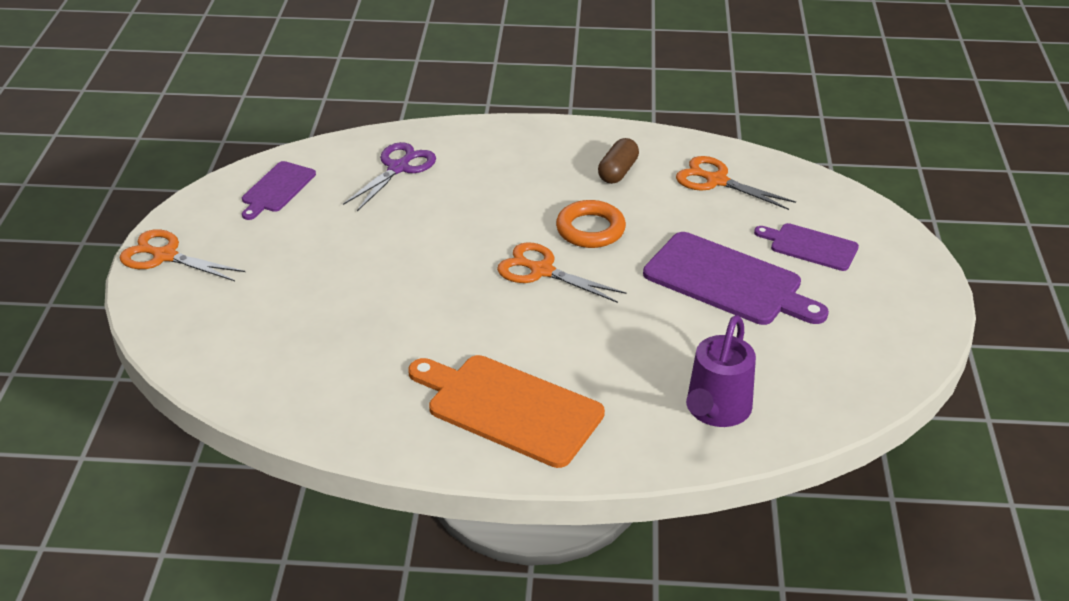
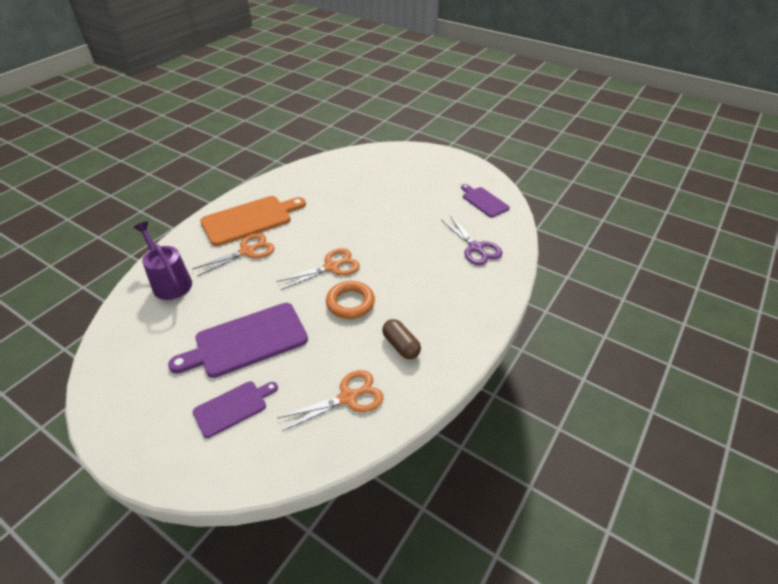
camera: 120 degrees right, 5 degrees up
(165, 256) = (448, 160): orange scissors -> orange scissors (247, 251)

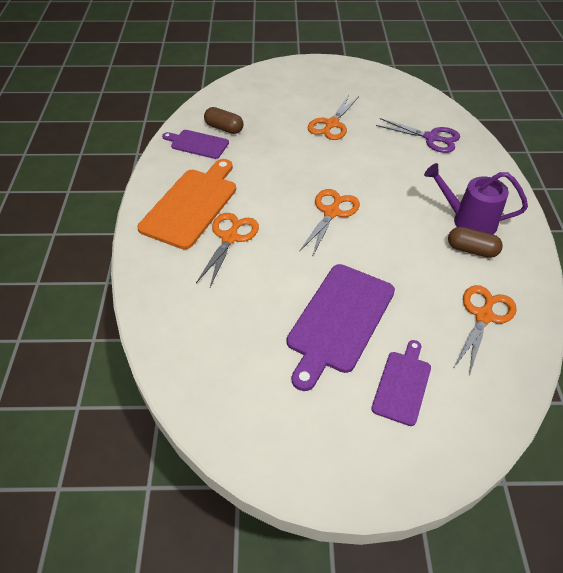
camera: 35 degrees left, 5 degrees up
(170, 282) = (186, 309): purple watering can -> purple watering can (468, 220)
(330, 178) = (224, 128): none -> brown capsule
(350, 303) = (387, 236): orange ring -> none
(409, 205) = (332, 124): none -> orange scissors
(484, 201) = (390, 94): purple cutting board -> purple cutting board (197, 144)

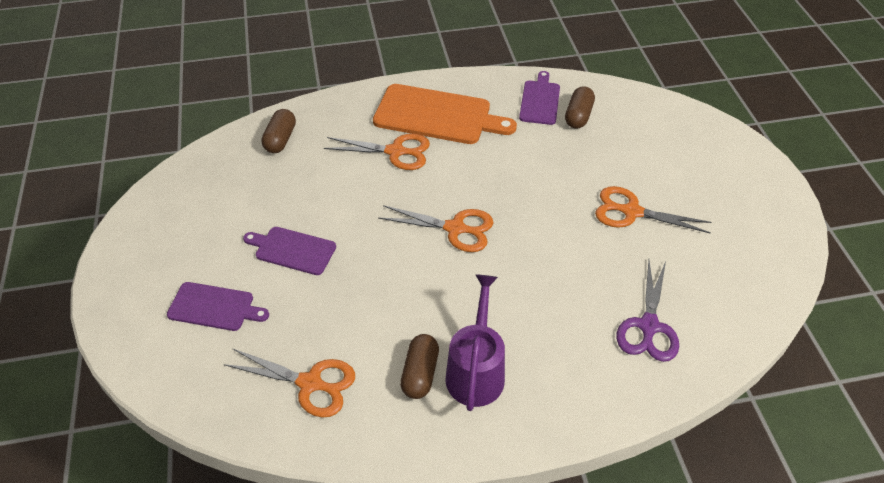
camera: 80 degrees right, 0 degrees up
(182, 323) = (280, 139): none -> brown capsule
(339, 320) = (292, 250): purple cutting board -> purple cutting board, size x0.57

